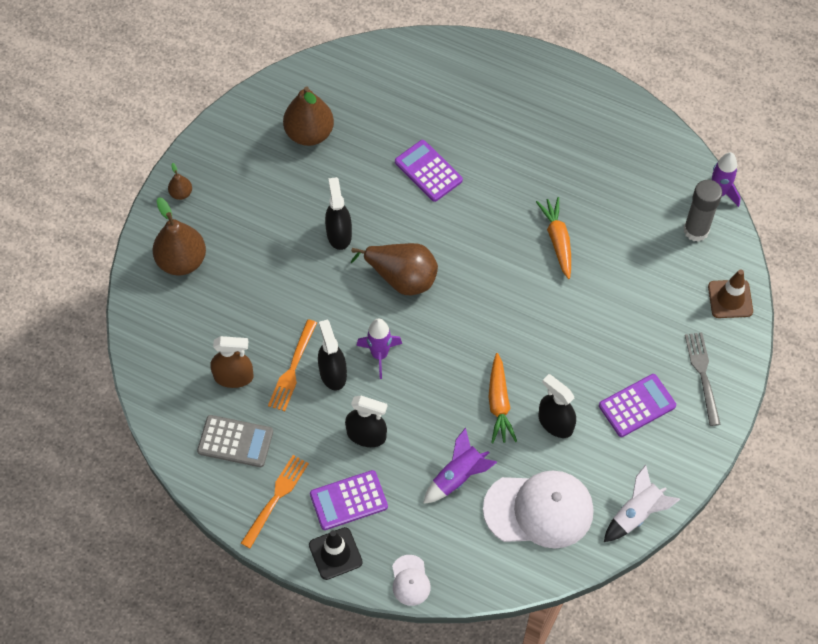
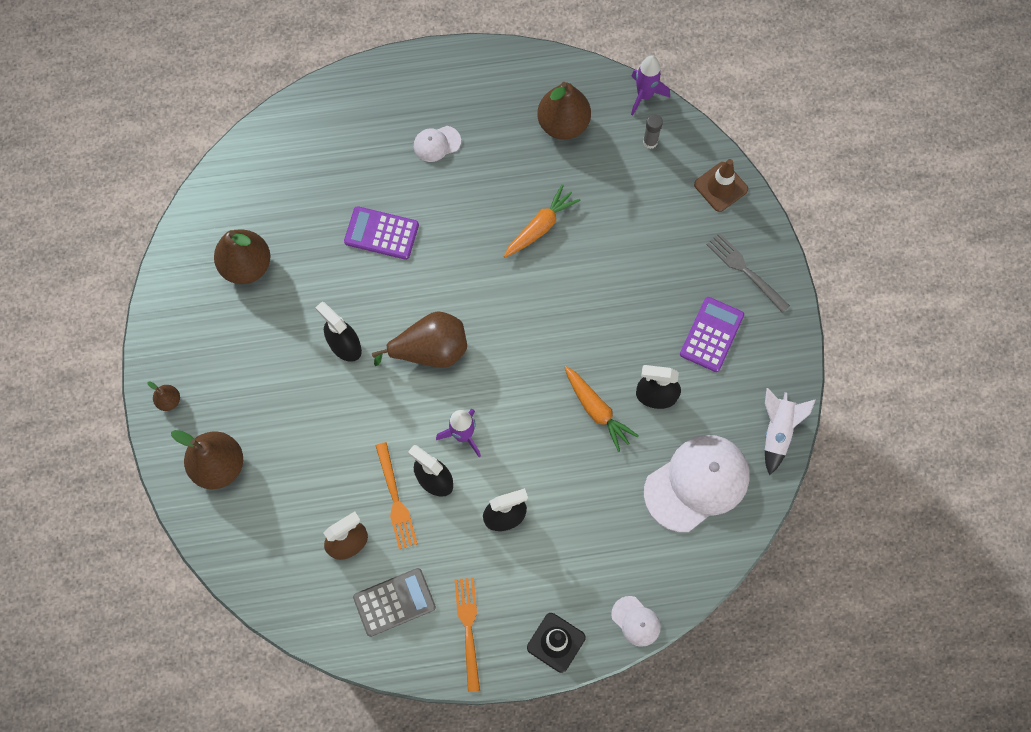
camera: 35 degrees left, 10 degrees up
(348, 500) = (532, 586): purple calculator -> none
(458, 476) = (609, 500): purple rocket -> none
(520, 132) = (436, 144): none -> white cap
(557, 240) = (540, 226): orange carrot -> orange carrot turned 90 degrees clockwise
(633, 176) = (563, 124): none -> brown pear
(696, 230) = (650, 142): grey glue stick -> grey glue stick, size x0.57

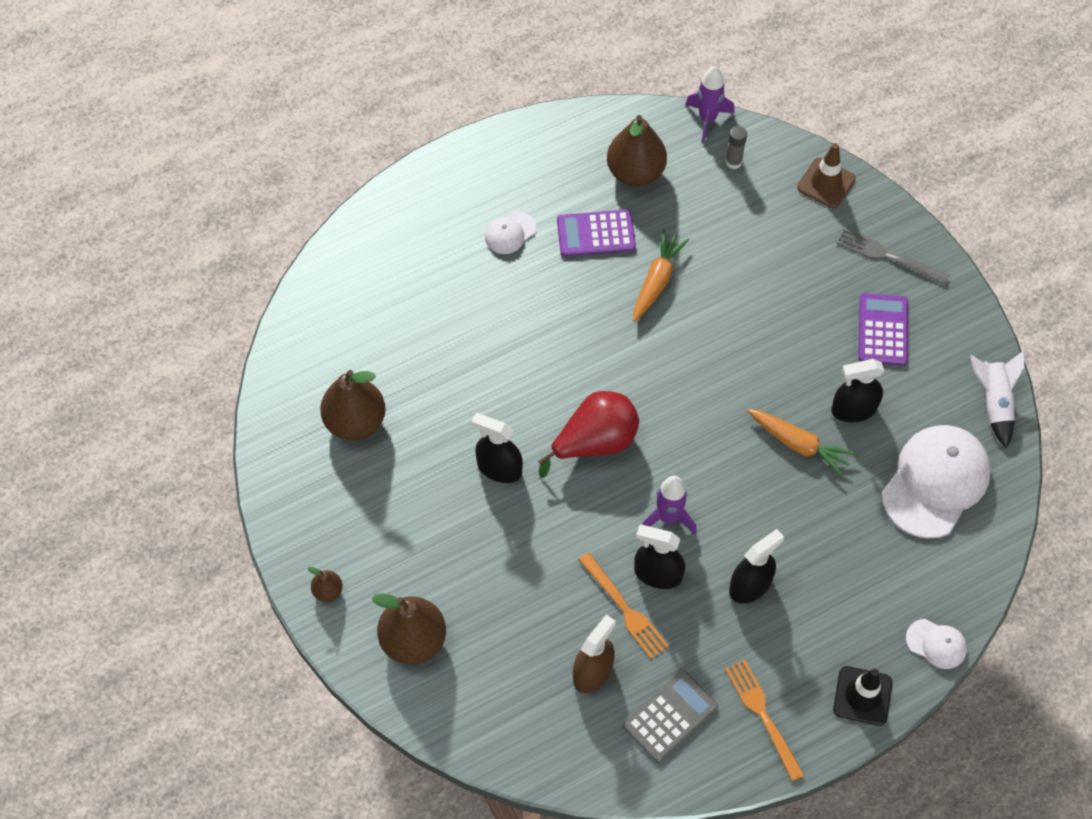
camera: 20 degrees left, 10 degrees down
(381, 233) = (490, 341): purple calculator -> purple calculator (596, 234)
(430, 350) = (595, 442): brown pear -> red pear

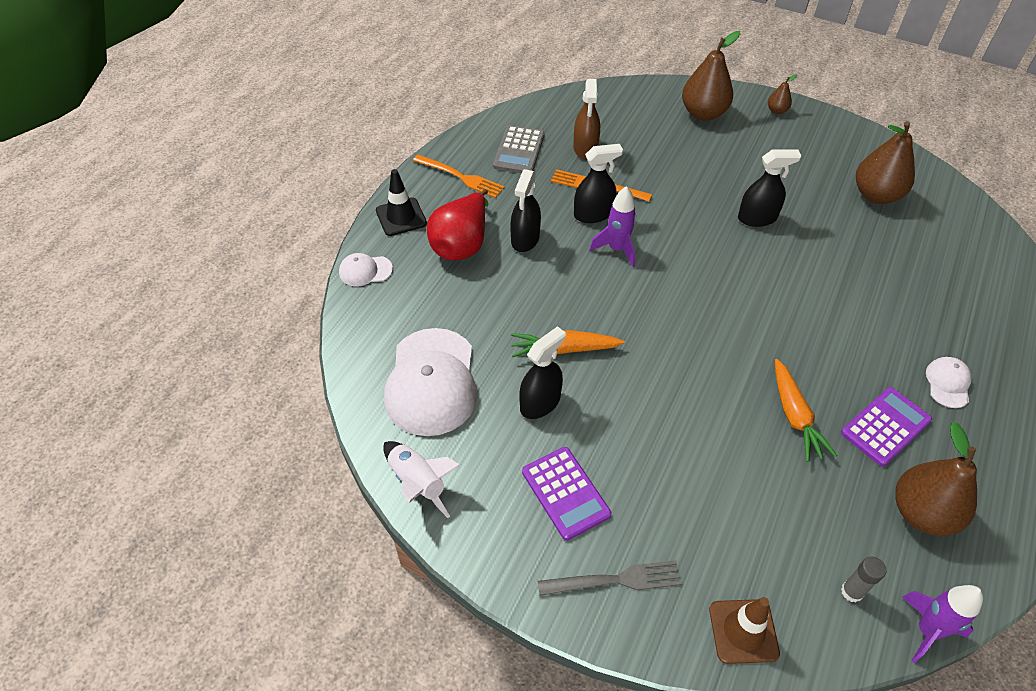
camera: 145 degrees right, 10 degrees down
(595, 442) = (713, 267): red pear -> red pear (462, 244)

